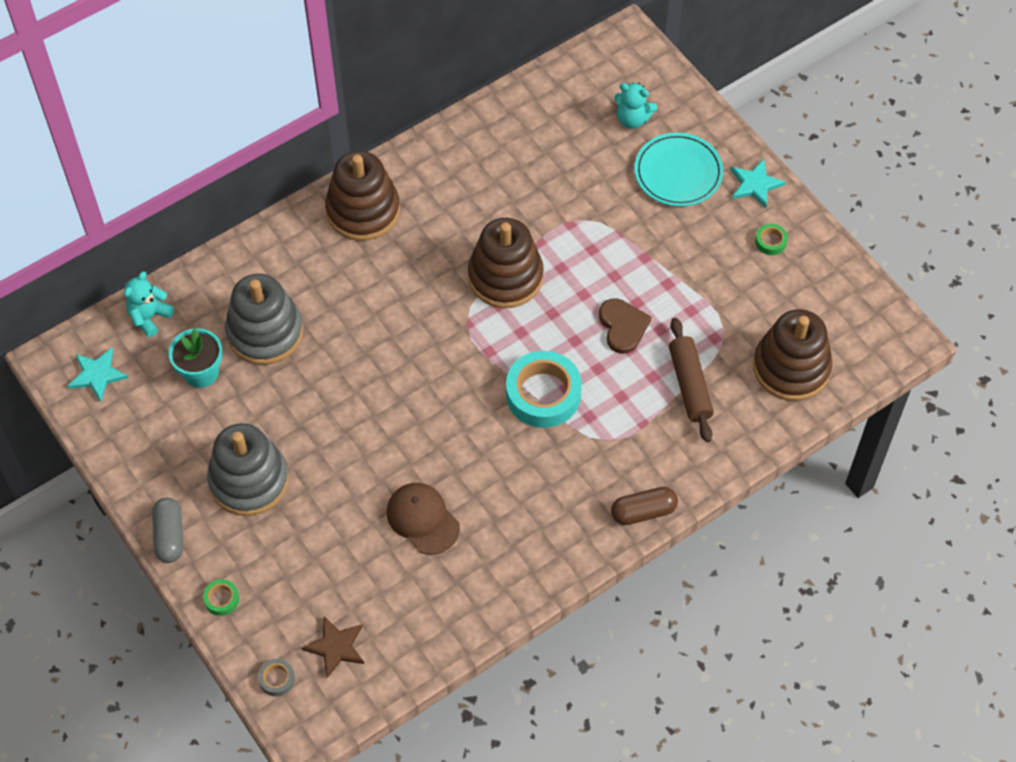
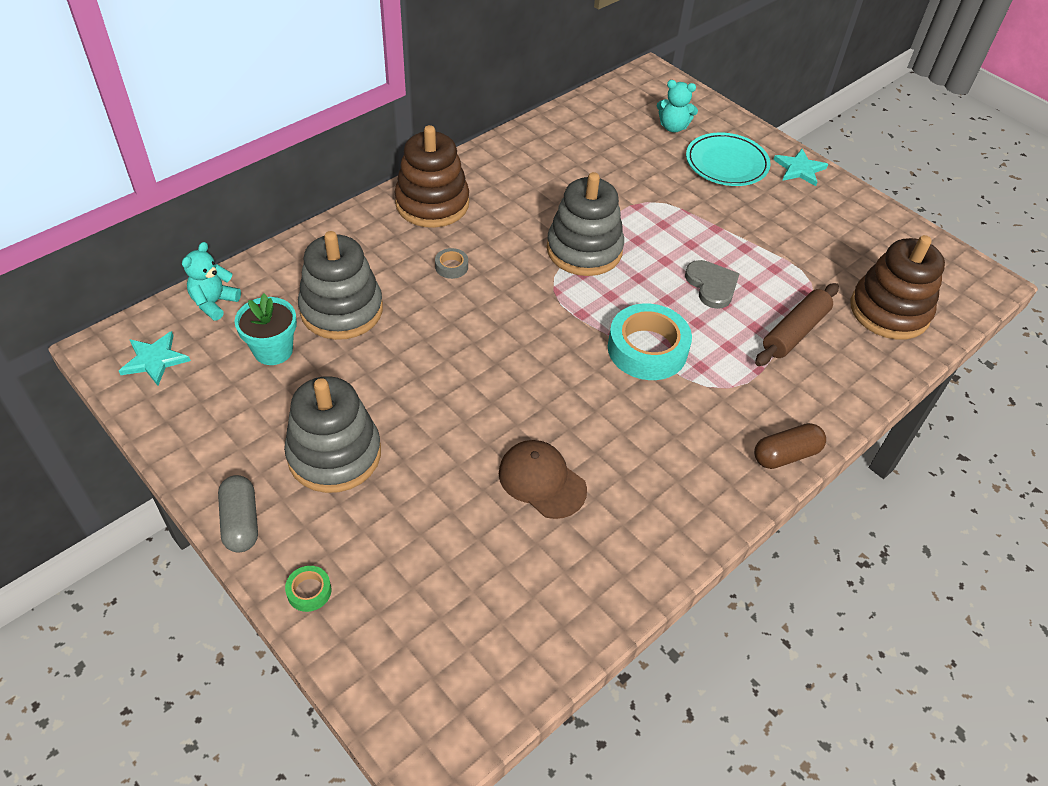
camera: 10 degrees left, 10 degrees down
(277, 679) = (388, 686): grey tape -> grey tape (451, 267)
(335, 647) = (459, 637): brown star -> none
(505, 276) = (584, 250): brown stacking toy -> grey stacking toy
(623, 326) = (712, 285): brown heart -> grey heart
(689, 385) = (794, 332): brown rolling pin -> brown rolling pin turned 60 degrees clockwise
(770, 241) = (830, 211): green tape -> none

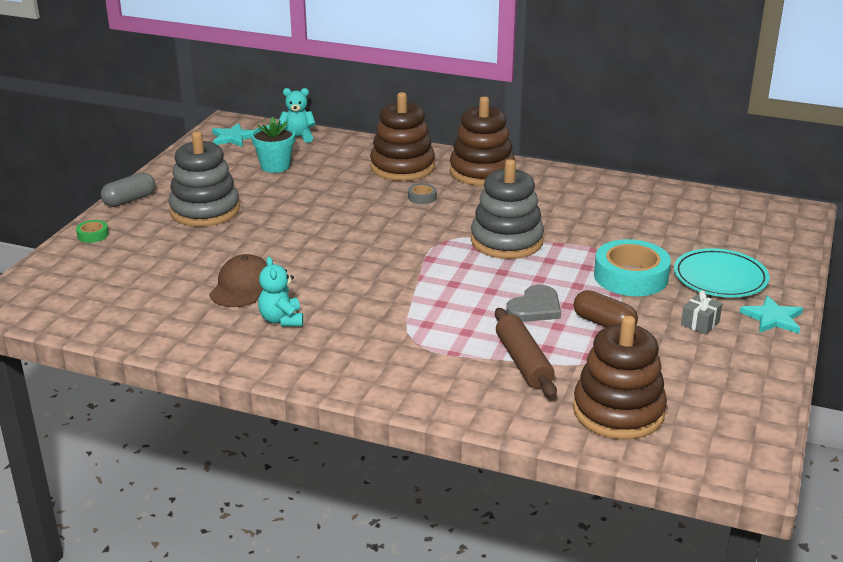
camera: 65 degrees right, 20 degrees down
(341, 310) = (334, 175): grey stacking toy -> none
(371, 252) = (402, 167): none -> brown stacking toy
(647, 349) = (421, 296): turquoise tape -> turquoise tape (631, 276)
(673, 127) = (733, 240): turquoise teddy bear -> turquoise teddy bear (281, 320)
(786, 455) = (363, 387): brown capsule -> brown capsule (604, 323)
(787, 208) = (700, 323): none -> grey gift
(794, 332) = (523, 362): brown rolling pin -> brown rolling pin turned 60 degrees clockwise

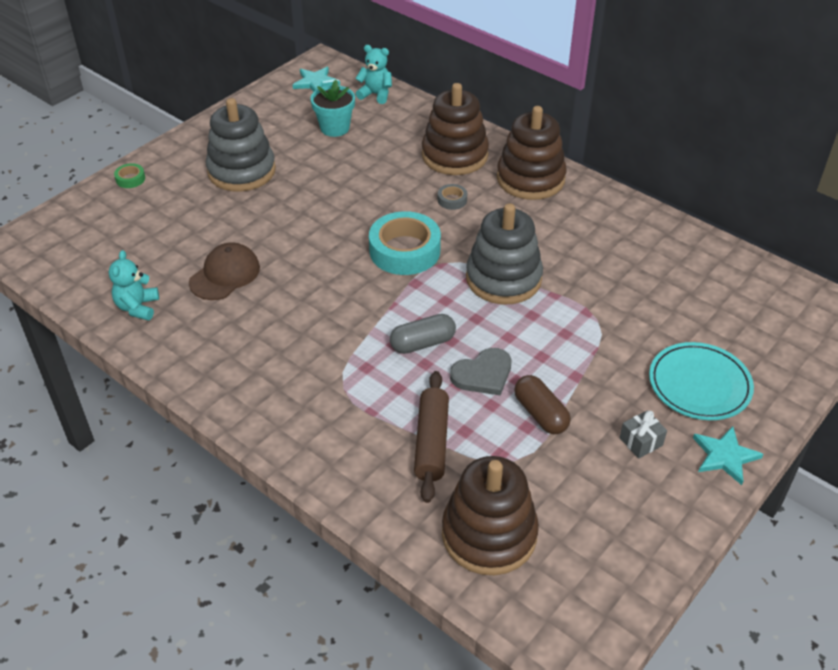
camera: 20 degrees right, 15 degrees up
(129, 200) = (183, 143): grey capsule -> grey capsule (422, 343)
(281, 320) = (237, 326): turquoise teddy bear -> turquoise teddy bear (138, 307)
(631, 276) = (604, 358): turquoise tape -> turquoise tape (405, 250)

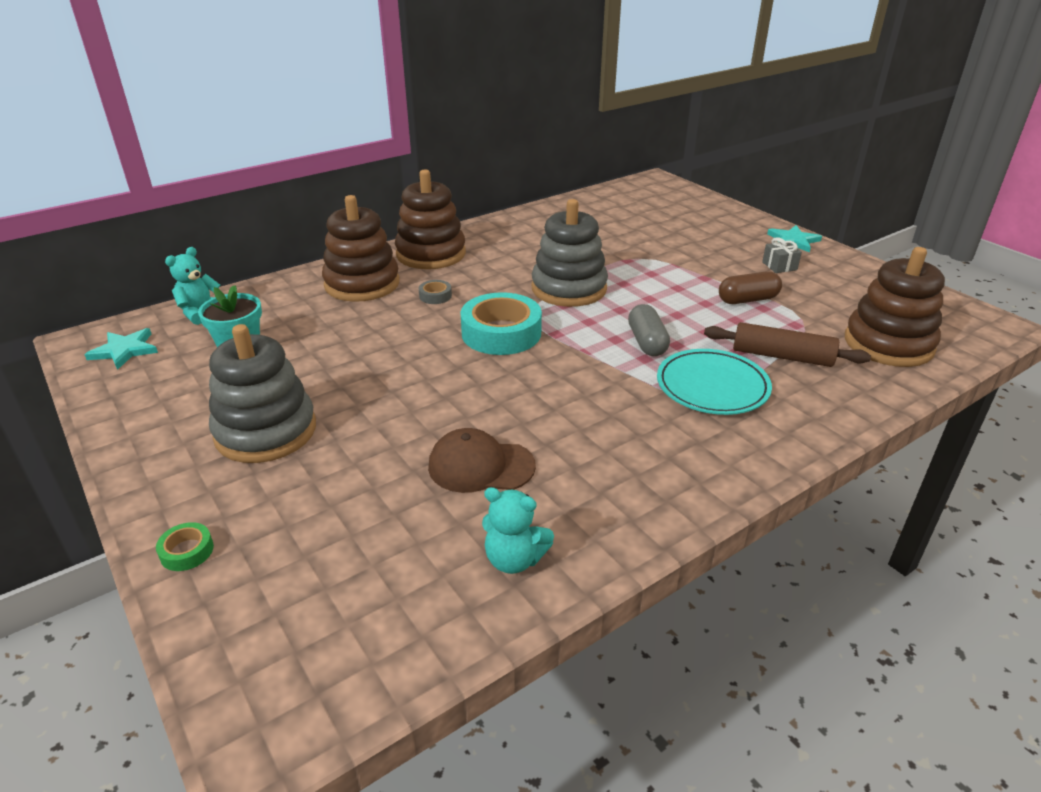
camera: 75 degrees left, 10 degrees down
(225, 275) = (480, 466): brown cap -> brown cap turned 45 degrees counterclockwise
(483, 374) = (695, 318): grey heart -> none
(699, 385) = (720, 235): turquoise plate -> turquoise plate (712, 386)

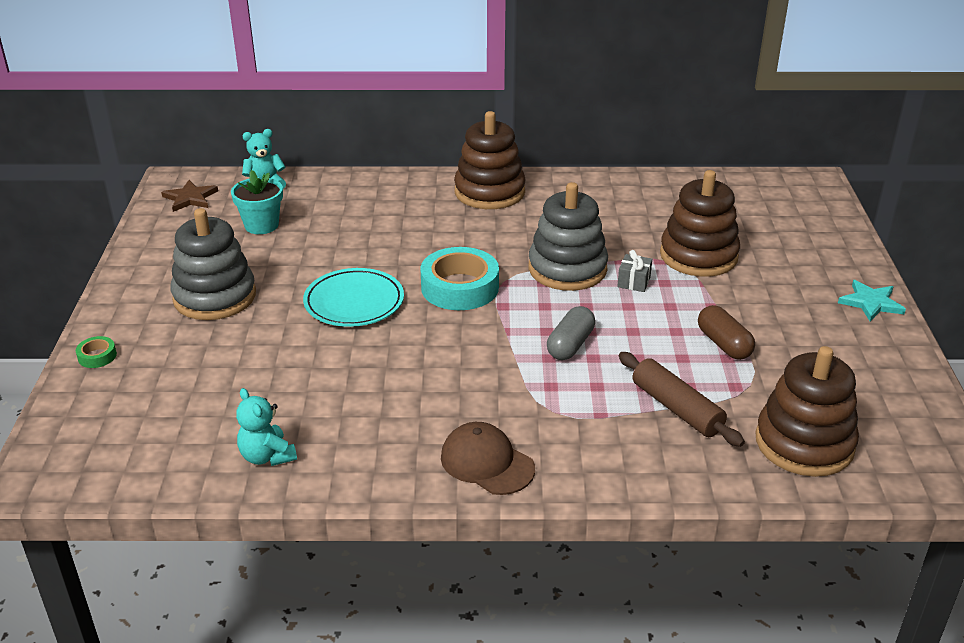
camera: 35 degrees right, 0 degrees up
(124, 350) = (190, 198): turquoise star -> brown star
(362, 284) = (403, 201): brown stacking toy -> brown stacking toy (698, 256)
(435, 296) = (447, 234): grey tape -> none
(480, 466) = (320, 385): brown cap -> brown cap (487, 463)
(712, 386) = (573, 406): turquoise plate -> turquoise plate (354, 302)
(747, 300) = (724, 344): brown capsule -> brown capsule turned 45 degrees clockwise
(779, 266) = (811, 323): grey gift -> grey gift (633, 282)

